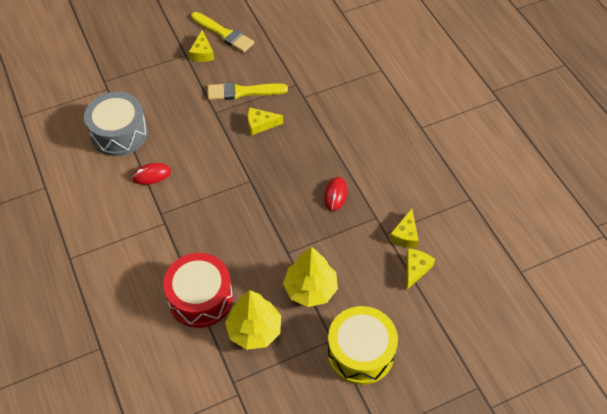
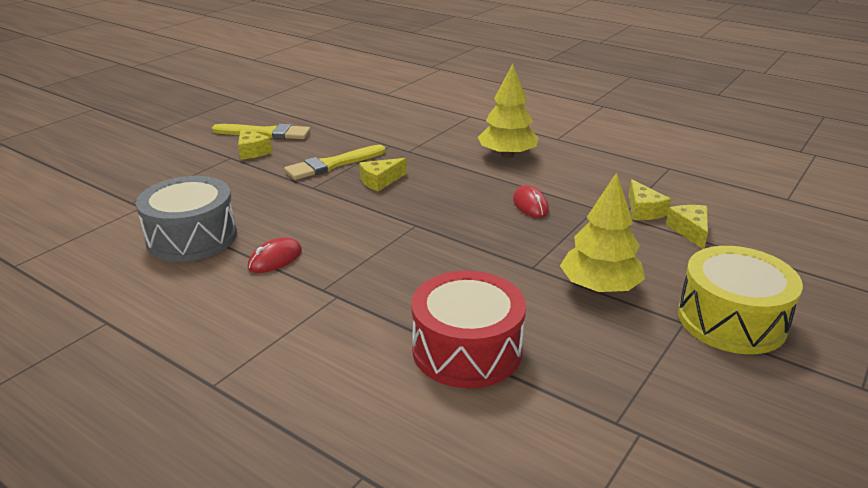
camera: 30 degrees left, 25 degrees down
(254, 330) = (578, 353): yellow tree -> yellow tree (507, 155)

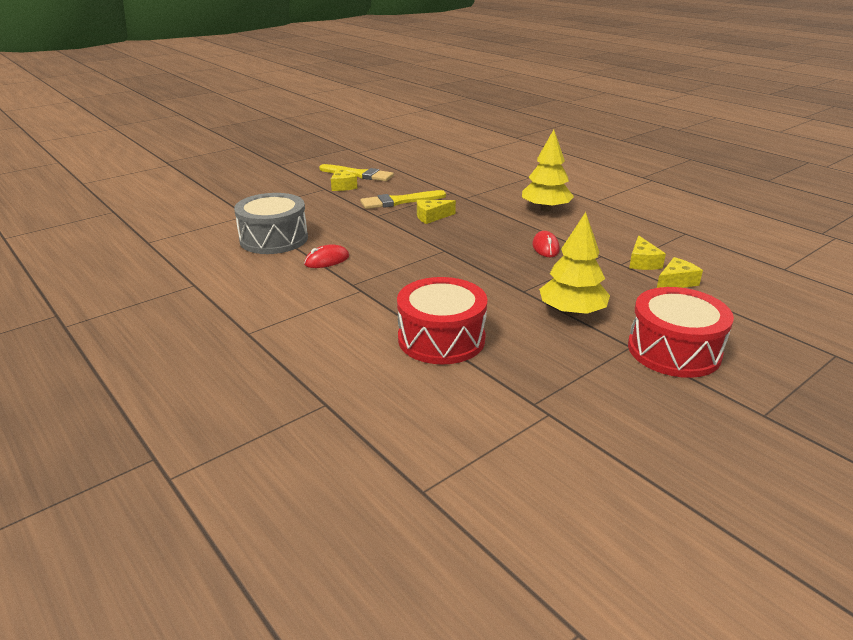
camera: 15 degrees right, 0 degrees up
(690, 231) = (676, 282): yellow cheese -> yellow cheese turned 45 degrees clockwise
(731, 320) = (674, 350): yellow drum -> red drum

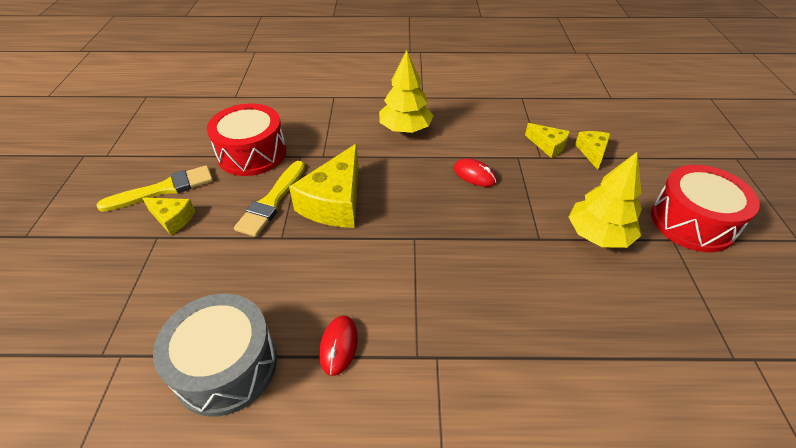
camera: 50 degrees left, 15 degrees up
(431, 217) = (335, 202): yellow cheese -> yellow cheese, size x1.89
(441, 339) = (587, 353): red drum -> red drum (252, 153)

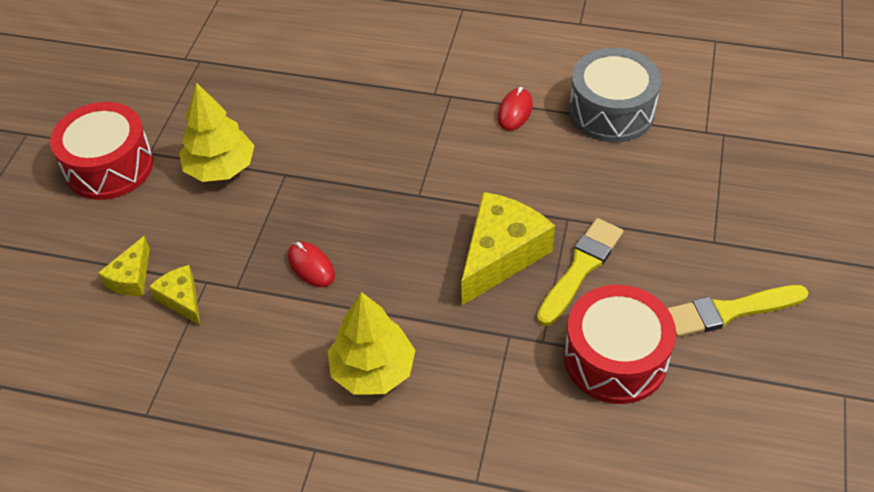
camera: 165 degrees left, 5 degrees up
(172, 219) = (703, 263): yellow cheese -> none

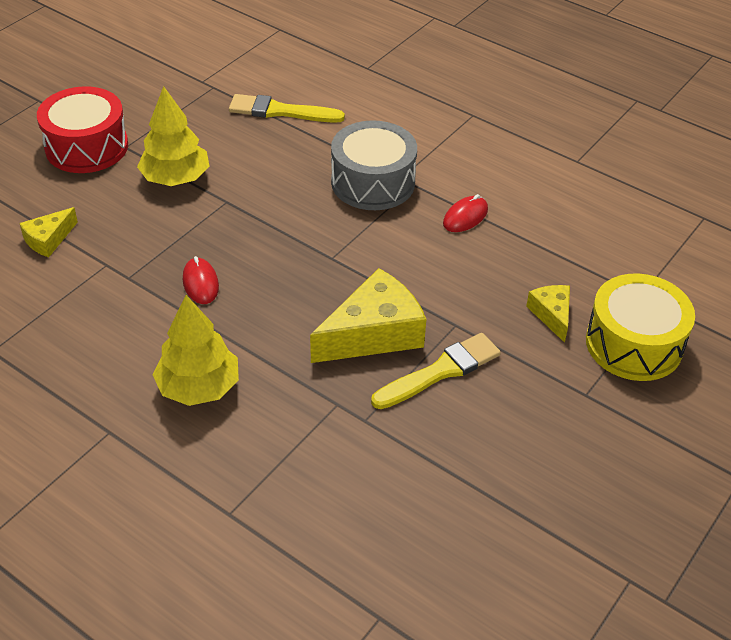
camera: 20 degrees right, 5 degrees down
(181, 299) = (77, 271): yellow cheese -> yellow cheese (551, 315)
(611, 111) = (558, 246): grey drum -> grey drum (373, 182)
(615, 358) = (423, 460): red drum -> none
(726, 179) = (634, 344): none -> yellow drum
(729, 311) = (561, 461): yellow brush -> yellow brush (280, 111)

